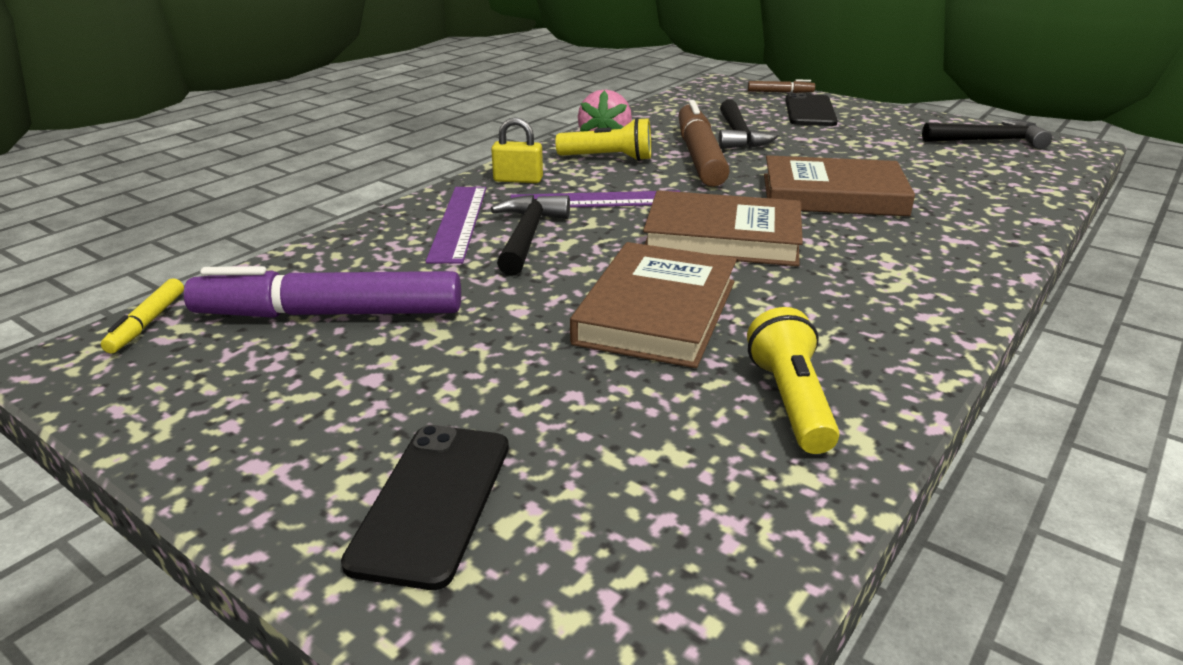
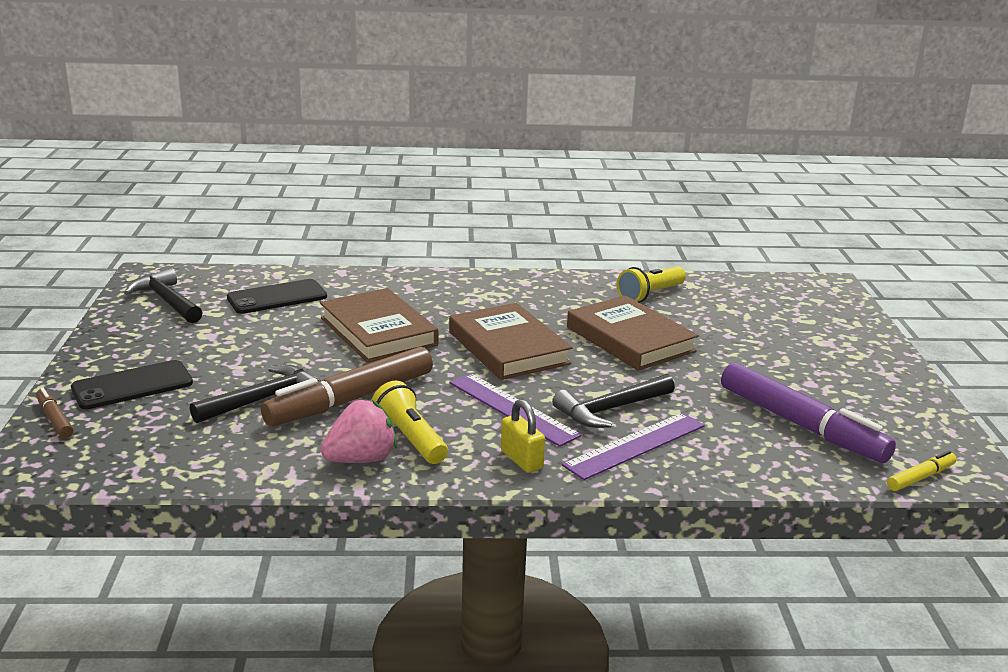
camera: 130 degrees left, 5 degrees down
(432, 502) = (830, 336): black phone -> black phone (277, 297)
(657, 312) = (630, 339): brown book -> brown book turned 75 degrees clockwise

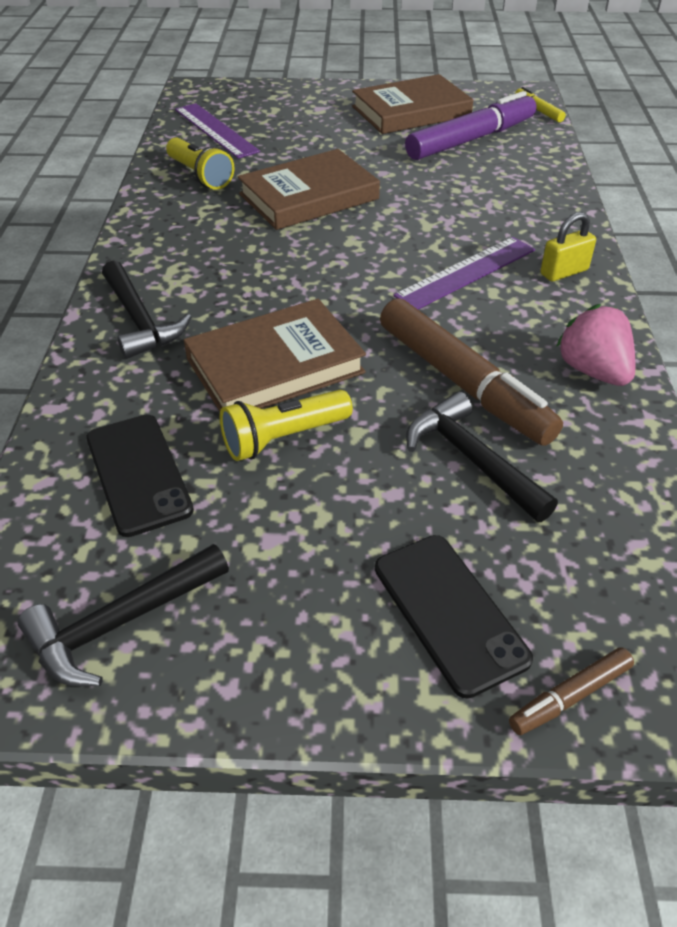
camera: 85 degrees left, 20 degrees up
(410, 439) = (542, 338): yellow flashlight -> yellow flashlight (283, 438)
(508, 348) = (326, 269): brown book -> brown book (411, 111)
(610, 409) = (459, 219): black hammer -> black hammer (139, 321)
(635, 445) = (522, 213): purple ruler -> purple ruler (215, 130)

